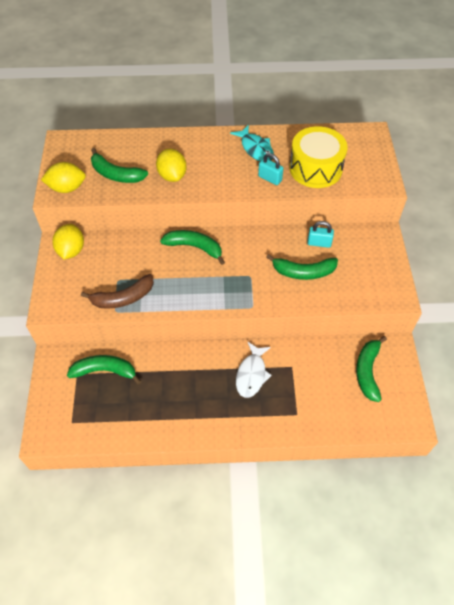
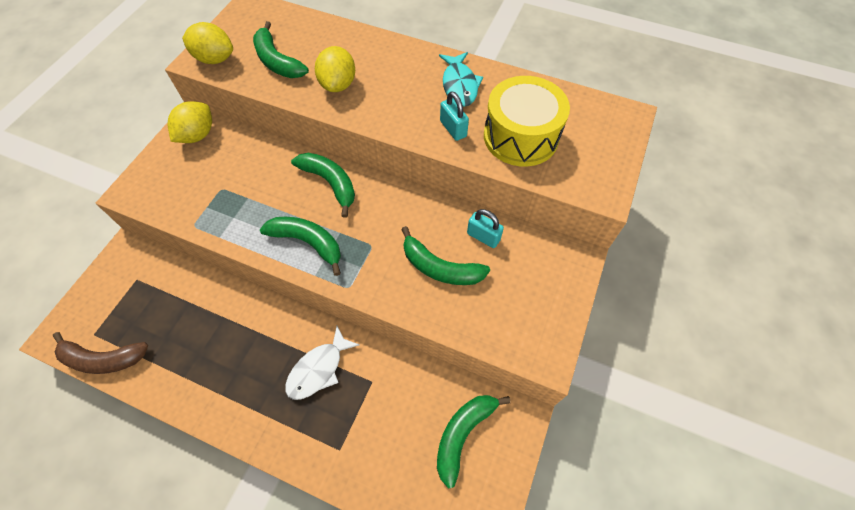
camera: 25 degrees right, 5 degrees up
(105, 371) = (165, 289): green banana -> green banana (308, 242)
(123, 298) = (212, 213): brown banana -> brown banana (103, 359)

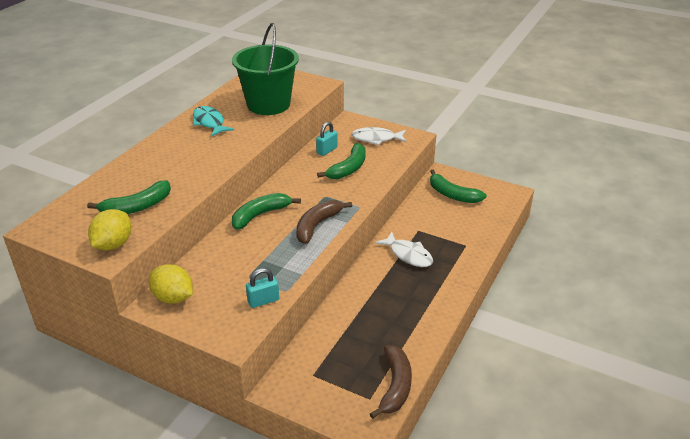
camera: 85 degrees left, 25 degrees down
(308, 242) = (317, 225): green banana -> brown banana
(338, 84) = (183, 175): yellow lemon -> none
(453, 129) = (252, 128): turquoise padlock -> turquoise padlock (263, 301)
(459, 85) = (209, 122): turquoise fish -> turquoise fish turned 120 degrees counterclockwise
(520, 136) = (268, 104): yellow drum -> green bucket
(528, 300) = (376, 139): none -> white fish

